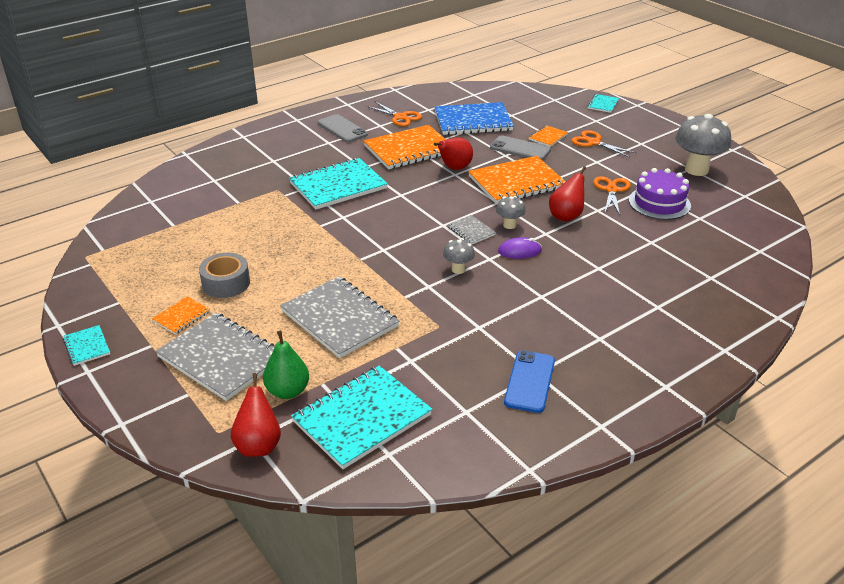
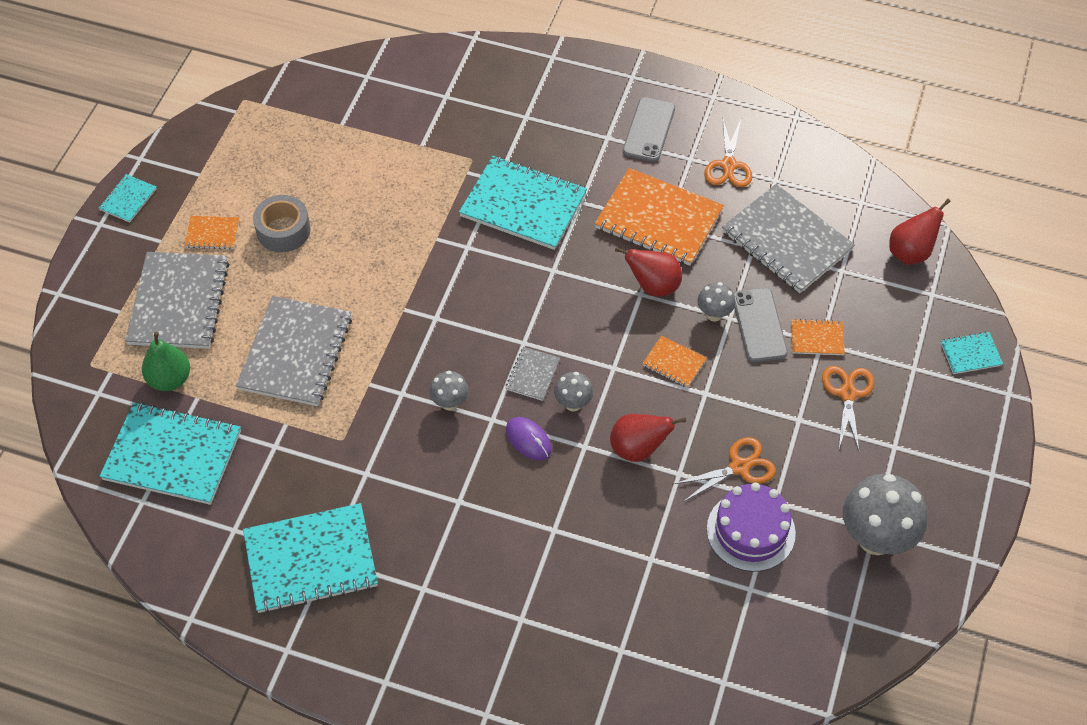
camera: 55 degrees right, 20 degrees up
(258, 445) = (93, 403): red pear -> red pear (910, 253)
(473, 121) = (787, 240): blue notebook -> grey notebook
(497, 158) = (714, 314): none -> grey mushroom
(516, 182) = (674, 362): orange notebook -> orange notebook, size x0.46
(530, 381) = (311, 560): blue phone -> turquoise notebook

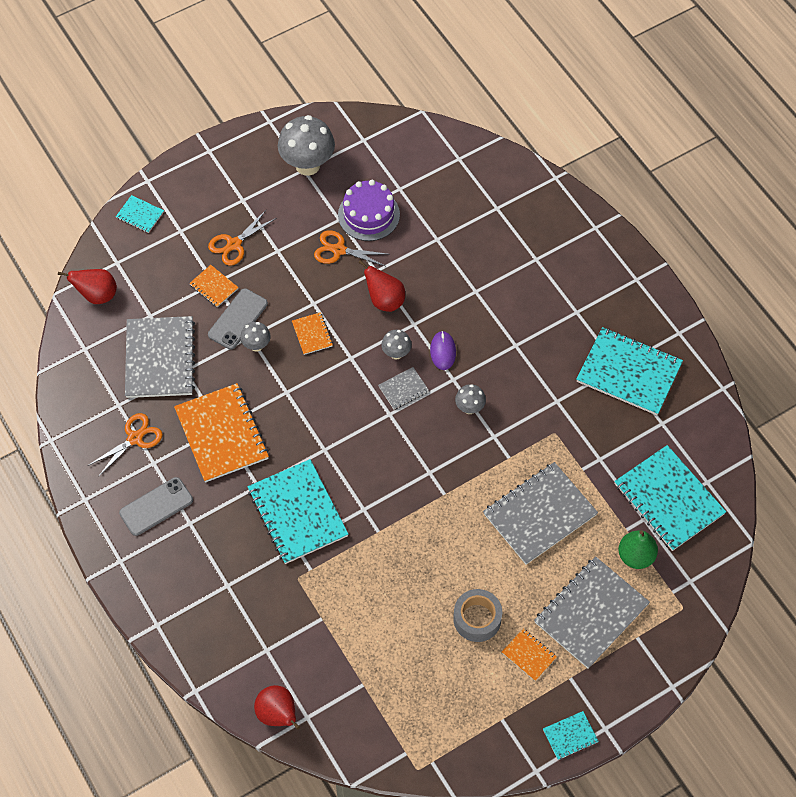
camera: 140 degrees left, 5 degrees up
(653, 286) = (273, 391): red pear -> red pear (278, 714)

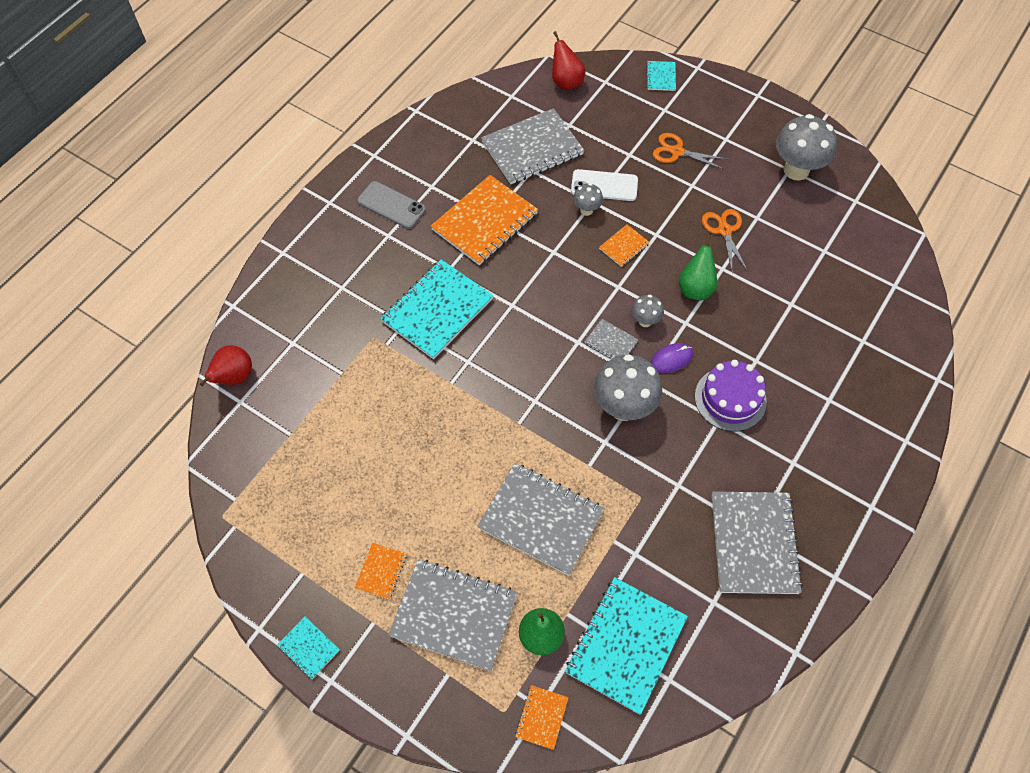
camera: 65 degrees right, 0 degrees up
(135, 438) = (447, 164): orange scissors -> none
(214, 287) = (625, 155): orange notebook -> orange notebook (542, 717)
(237, 319) = (604, 185): grey phone -> white phone
(368, 215) = (778, 238): purple cake -> purple cake (730, 399)
(384, 300) = (695, 288): red pear -> green pear
(469, 408) = (623, 407): grey mushroom -> grey mushroom, size x1.99
(477, 619) = (399, 506): grey tape -> none
(629, 373) = (754, 543): turquoise notebook -> grey notebook

